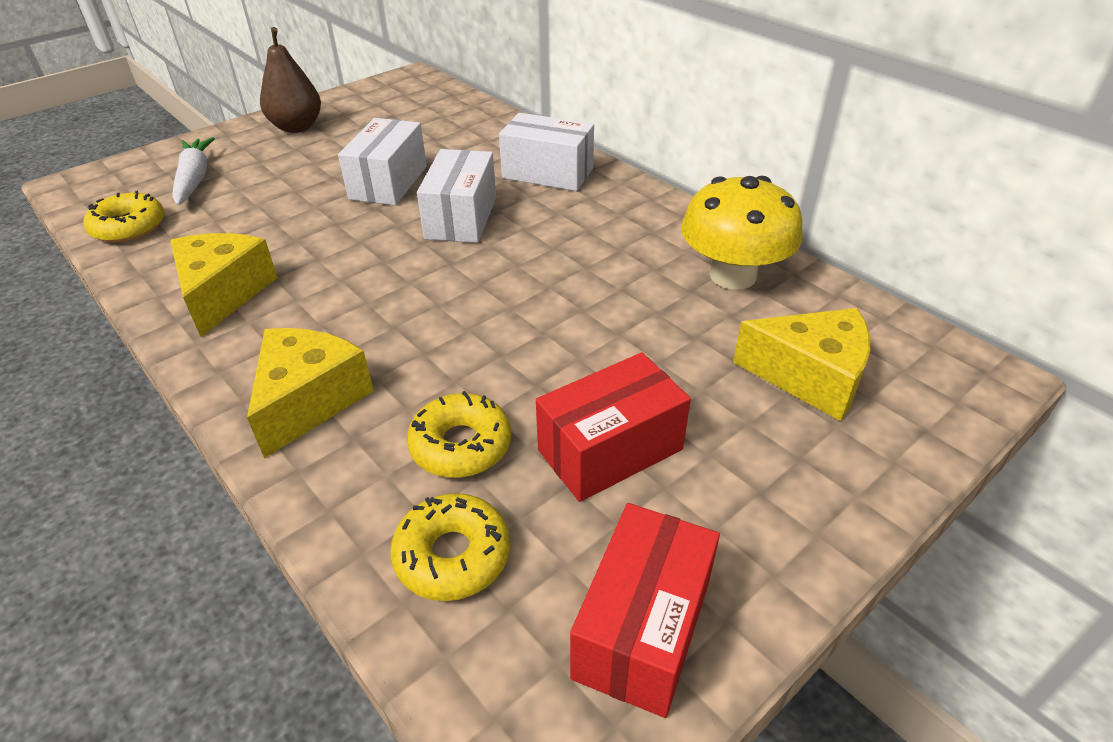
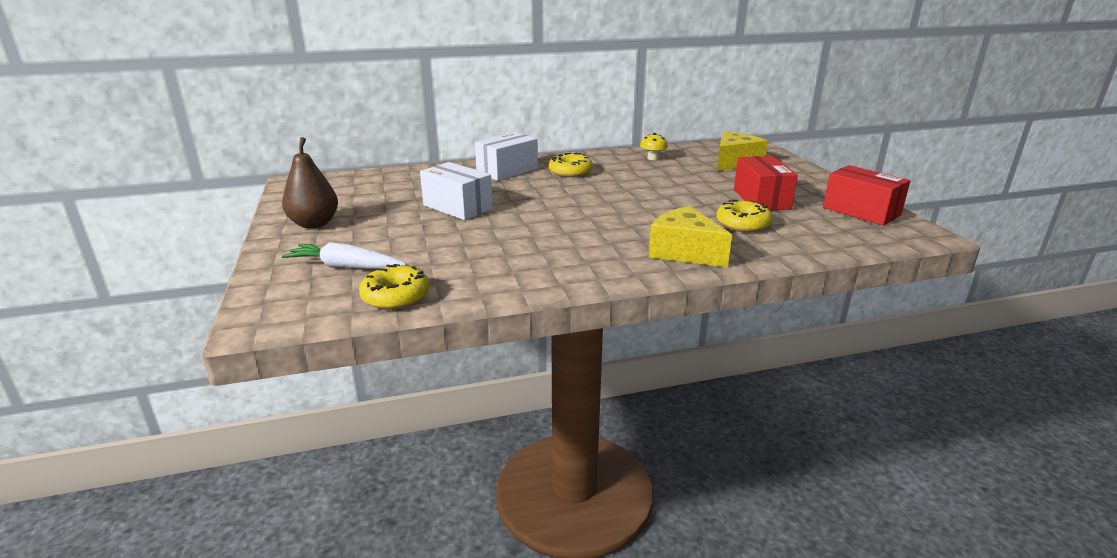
camera: 65 degrees left, 15 degrees down
(223, 294) = (545, 267): yellow cheese -> none
(452, 555) = (814, 235): yellow donut -> yellow donut (570, 172)
(461, 217) = (531, 196): white box -> none
(733, 275) = (652, 158): yellow mushroom -> yellow mushroom, size x0.46

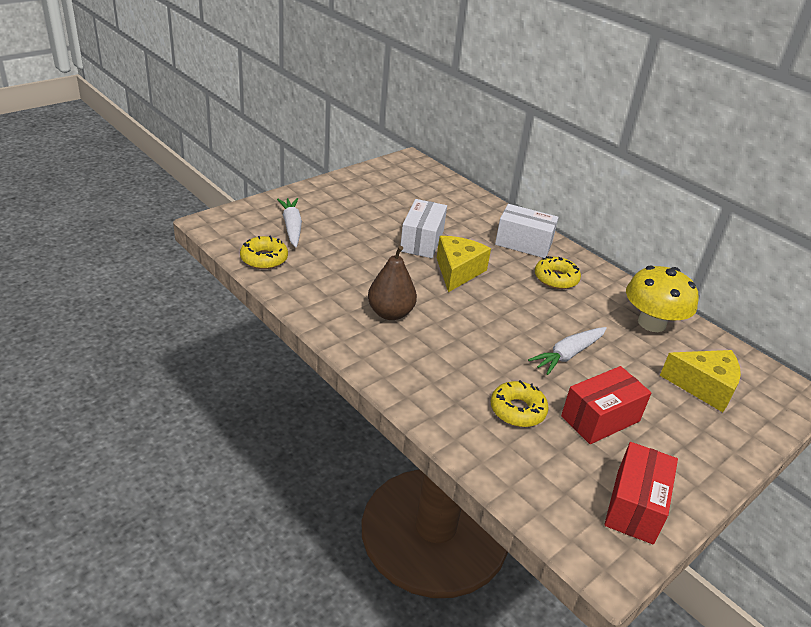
camera: 60 degrees right, 10 degrees up
(314, 224) = (345, 193): brown pear -> brown pear (390, 313)
(652, 158) = (651, 323): yellow mushroom -> yellow mushroom, size x2.15
(677, 191) = (568, 355): none -> white carrot
(684, 252) = (423, 379): yellow cheese -> yellow cheese (457, 271)

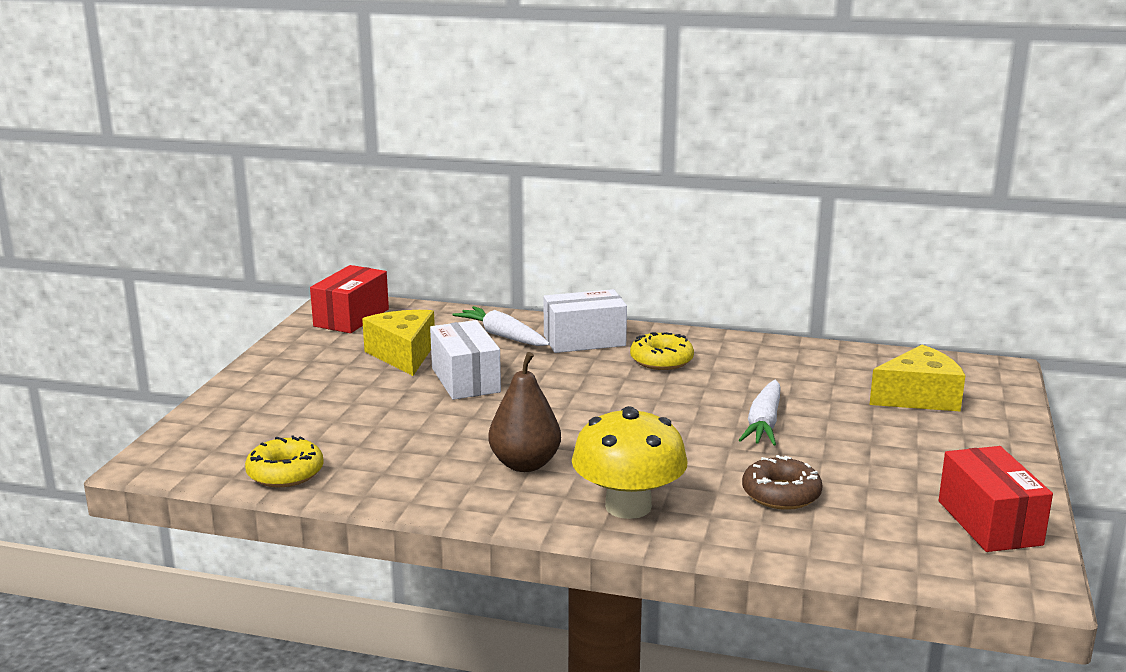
camera: 30 degrees left, 15 degrees down
(292, 227) = (276, 426): white carrot -> white carrot (503, 336)
(457, 271) = (547, 394): yellow cheese -> yellow cheese (403, 355)
(517, 410) = (781, 494): yellow donut -> brown donut
(600, 418) = (866, 465): red box -> red box (351, 317)
(651, 323) = (804, 363): yellow mushroom -> yellow mushroom (628, 506)

